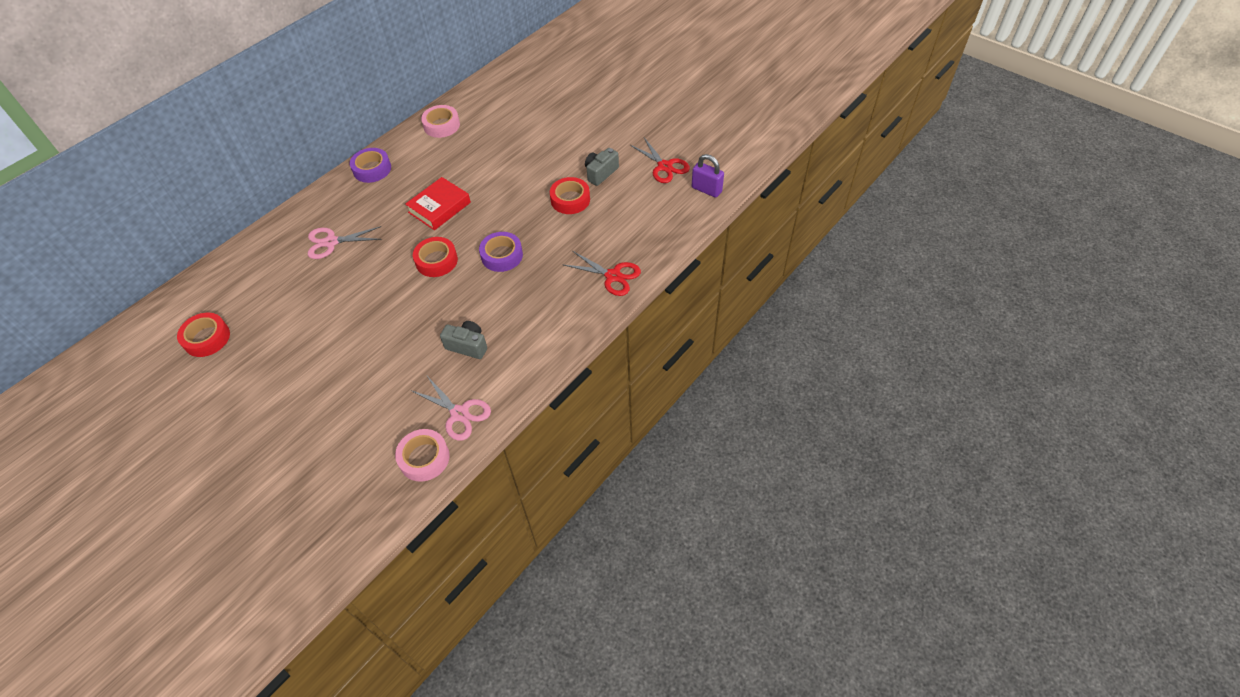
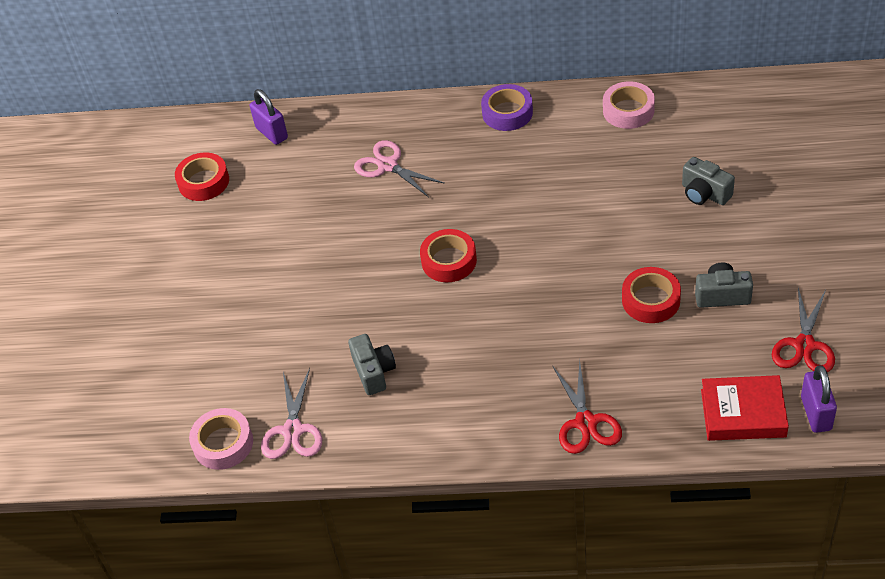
camera: 55 degrees right, 5 degrees down
(222, 279) = (272, 133): none -> purple padlock
(439, 207) = (517, 204): red book -> red book (743, 413)
(502, 256) = (510, 306): purple tape -> none
(532, 136) = (704, 193): none -> grey camera

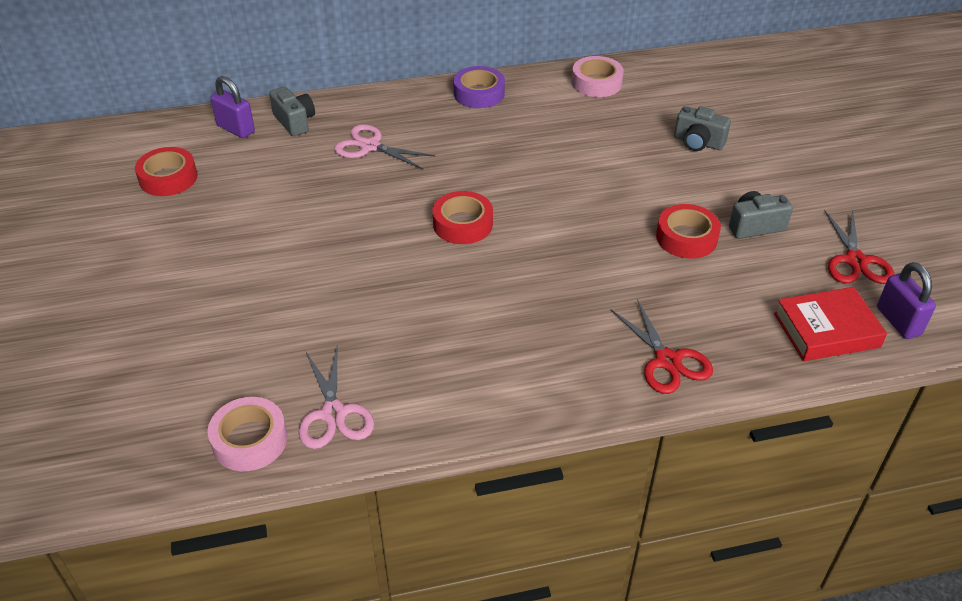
camera: 20 degrees left, 5 degrees down
(374, 372) = (413, 340): grey camera -> grey camera (295, 122)

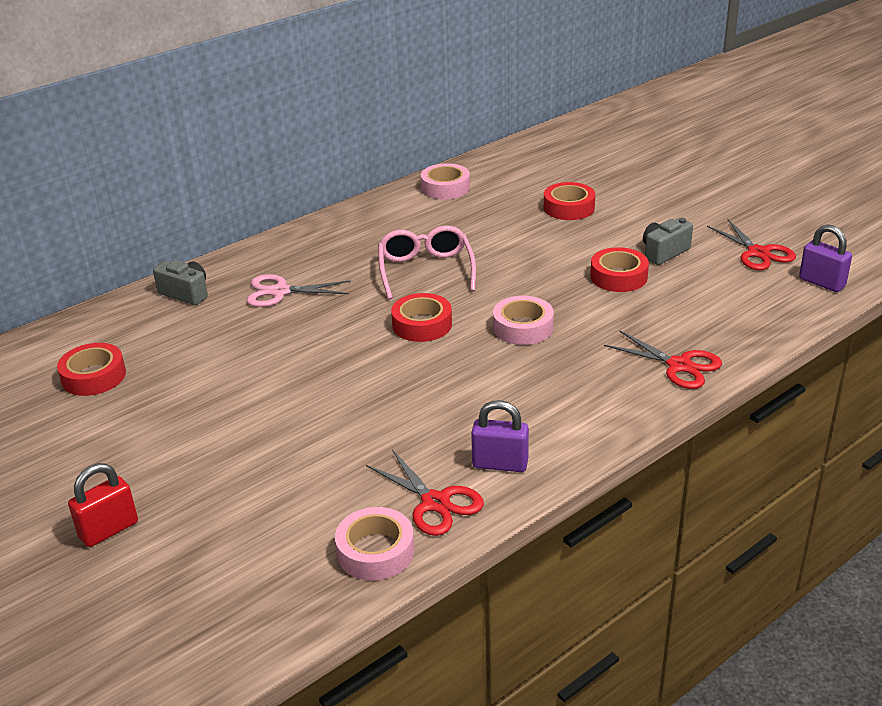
camera: 25 degrees left, 10 degrees down
(74, 328) = (109, 530): none -> red padlock
(236, 129) = (129, 316): purple padlock -> purple padlock (500, 464)
(333, 414) = (435, 503): pink scissors -> red scissors
(479, 93) = (347, 223): purple tape -> none
(510, 167) = (425, 270): none -> pink glasses
(550, 261) = (523, 327): none -> pink tape
(698, 142) = (569, 208): grey camera -> red tape
(826, 330) = (777, 305): red book -> none

